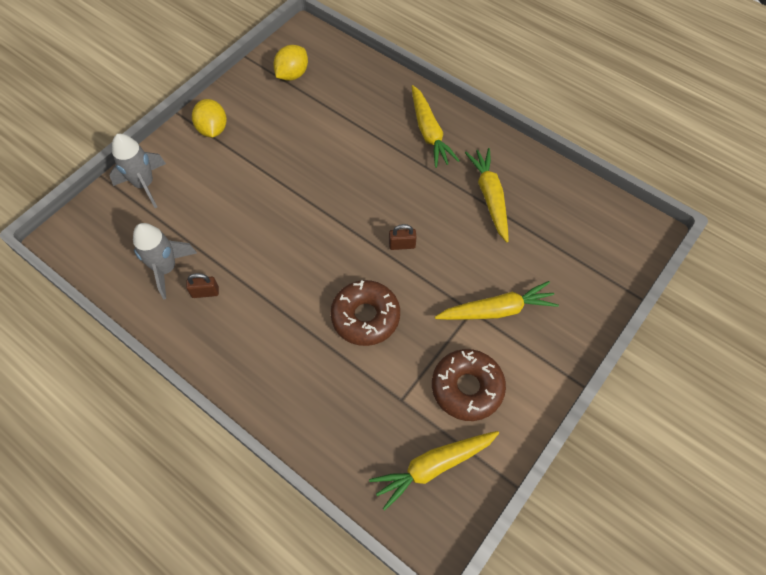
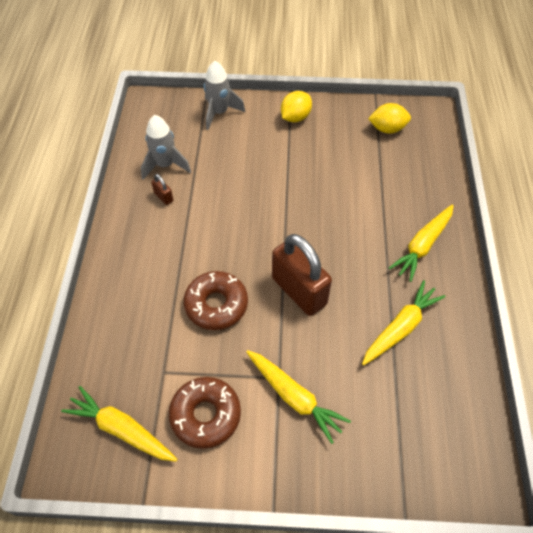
camera: 55 degrees right, 5 degrees down
(402, 245) = (299, 291): brown padlock -> brown padlock, size x2.44

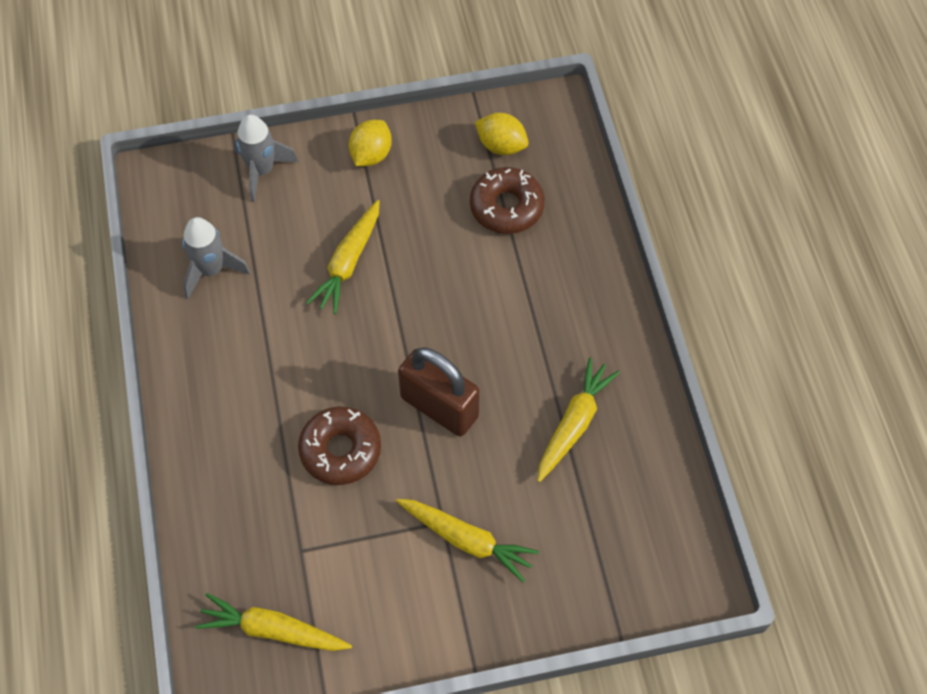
camera: 15 degrees left, 5 degrees up
(163, 197) = (225, 318): brown padlock -> none
(205, 415) = (368, 588): brown donut -> brown donut (506, 207)
(387, 129) = (501, 146): yellow lemon -> yellow lemon turned 45 degrees clockwise
(422, 246) = (580, 309): yellow carrot -> yellow carrot (348, 263)

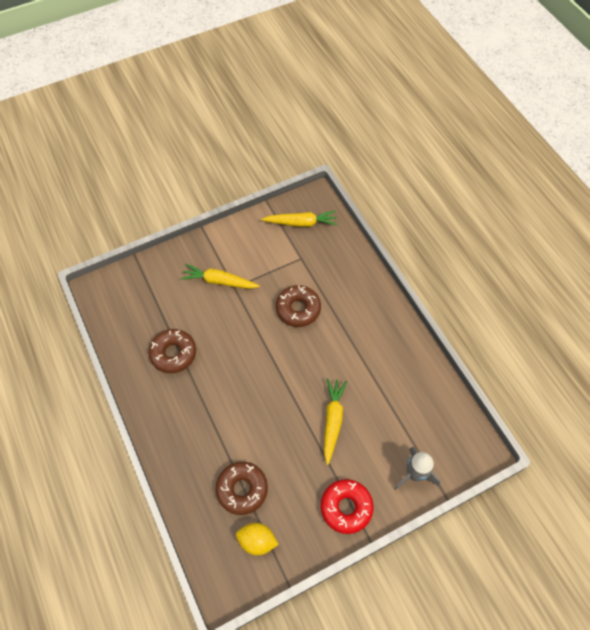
camera: 165 degrees right, 0 degrees up
(211, 270) = (413, 394): grey rocket -> none
(371, 155) = (346, 507): yellow lemon -> red donut
(439, 407) = (251, 345): brown padlock -> none
(574, 424) = (173, 353): yellow carrot -> brown donut

